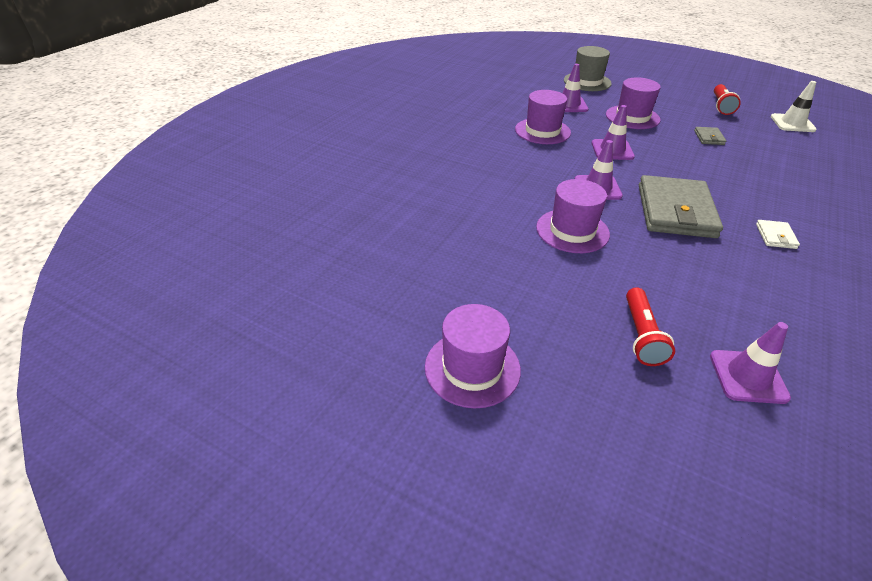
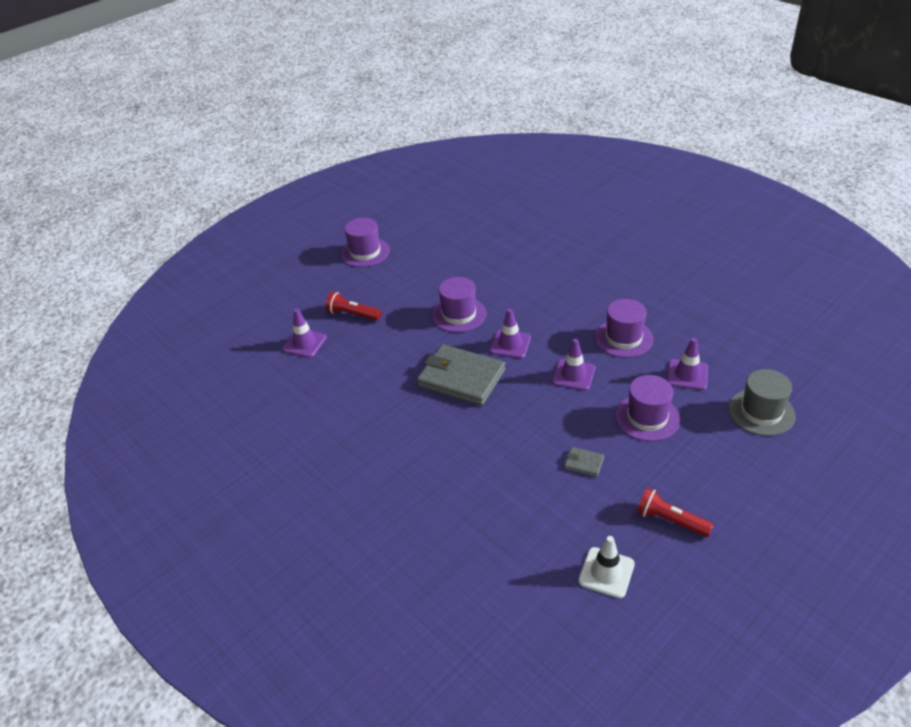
camera: 110 degrees right, 0 degrees up
(775, 236) = (406, 423): white wallet -> none

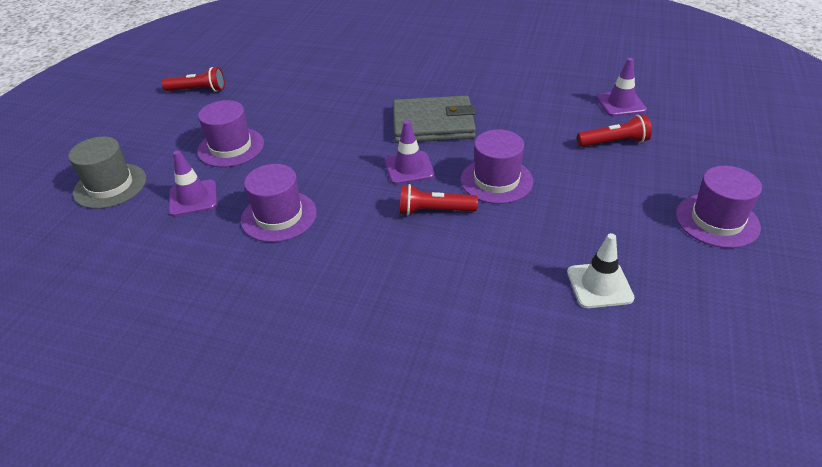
camera: 150 degrees right, 0 degrees up
(516, 308) = (434, 211): none -> red flashlight
(573, 375) = (320, 160): purple traffic cone -> none
(584, 463) = (279, 101): grey wallet -> none
(606, 572) = (240, 56): white traffic cone -> white traffic cone (599, 285)

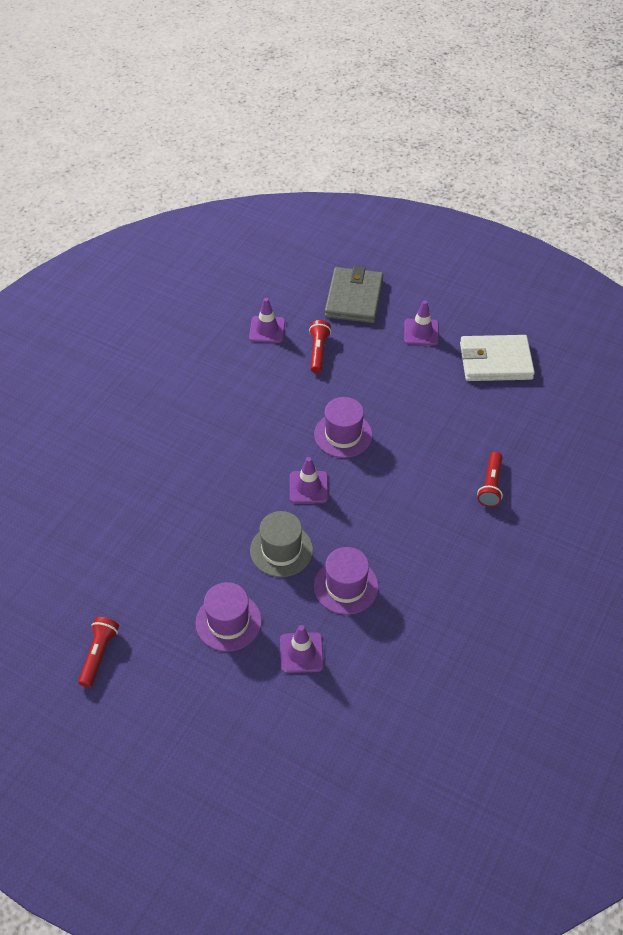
camera: 80 degrees left, 10 degrees up
(110, 186) = (259, 728): grey hat -> grey hat (281, 550)
(433, 124) = (248, 459): grey wallet -> grey wallet (354, 298)
(434, 211) = (368, 481): red flashlight -> red flashlight (490, 485)
(599, 285) = (465, 410): white traffic cone -> none
(717, 220) = (421, 332): purple hat -> purple traffic cone
(722, 308) = (495, 361): none -> white wallet

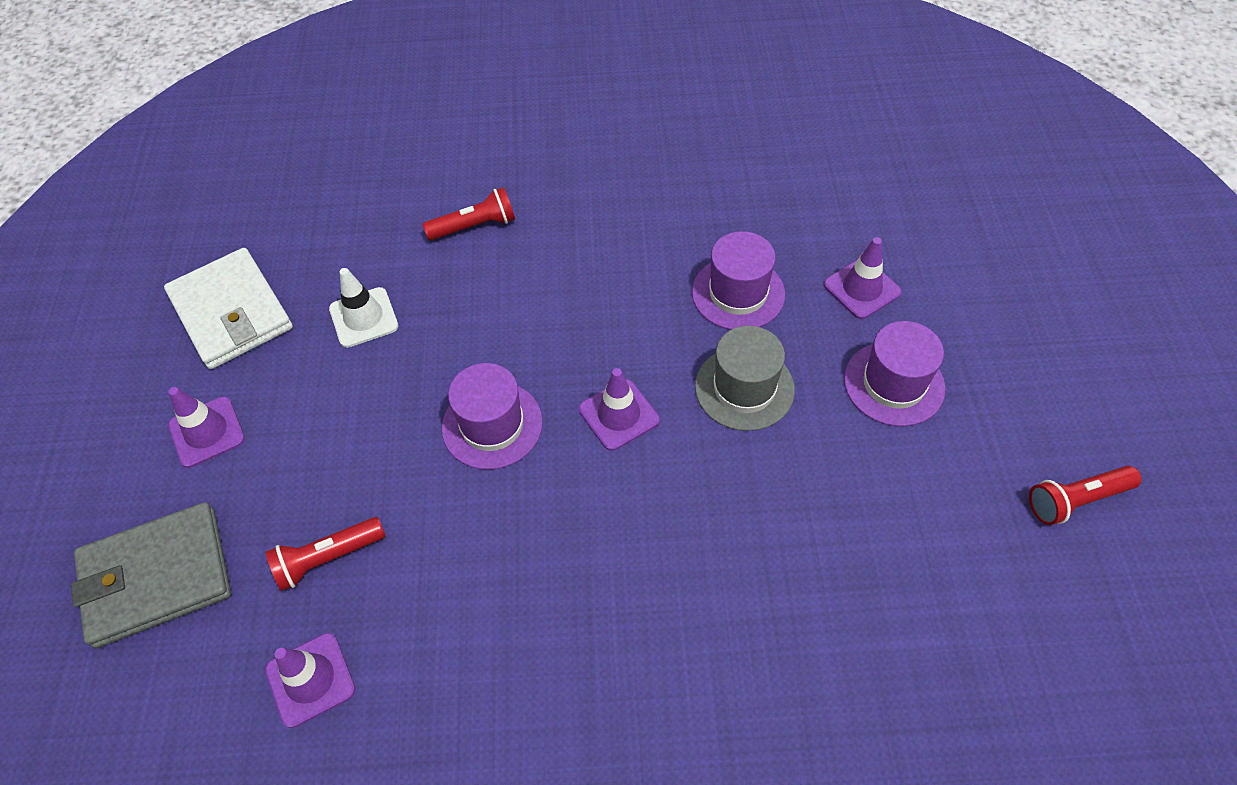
camera: 120 degrees left, 5 degrees up
(453, 411) = (364, 317): none -> white traffic cone

